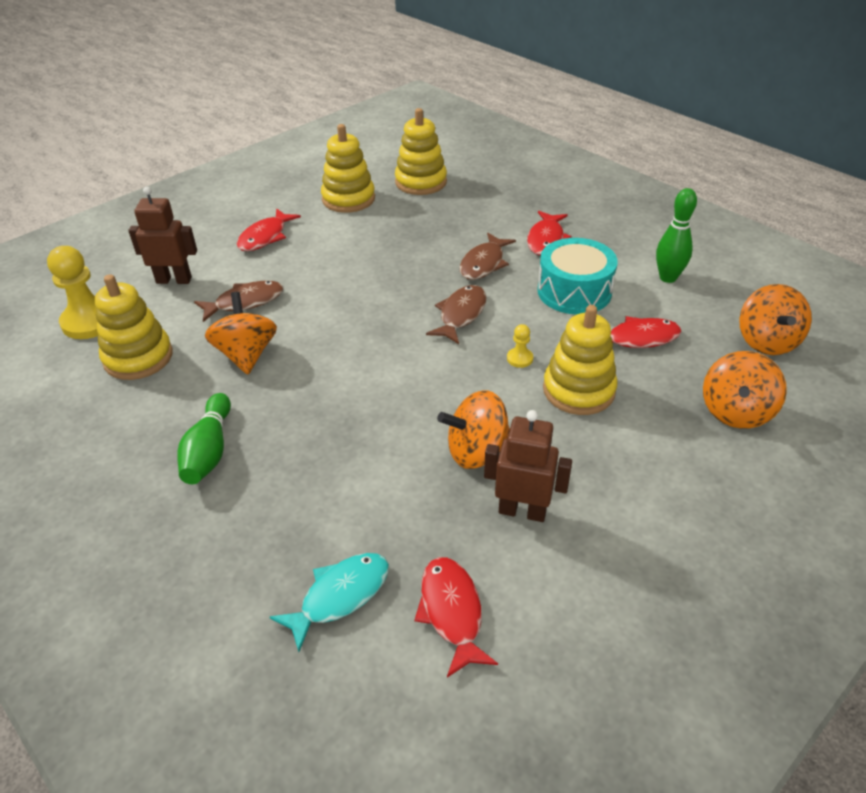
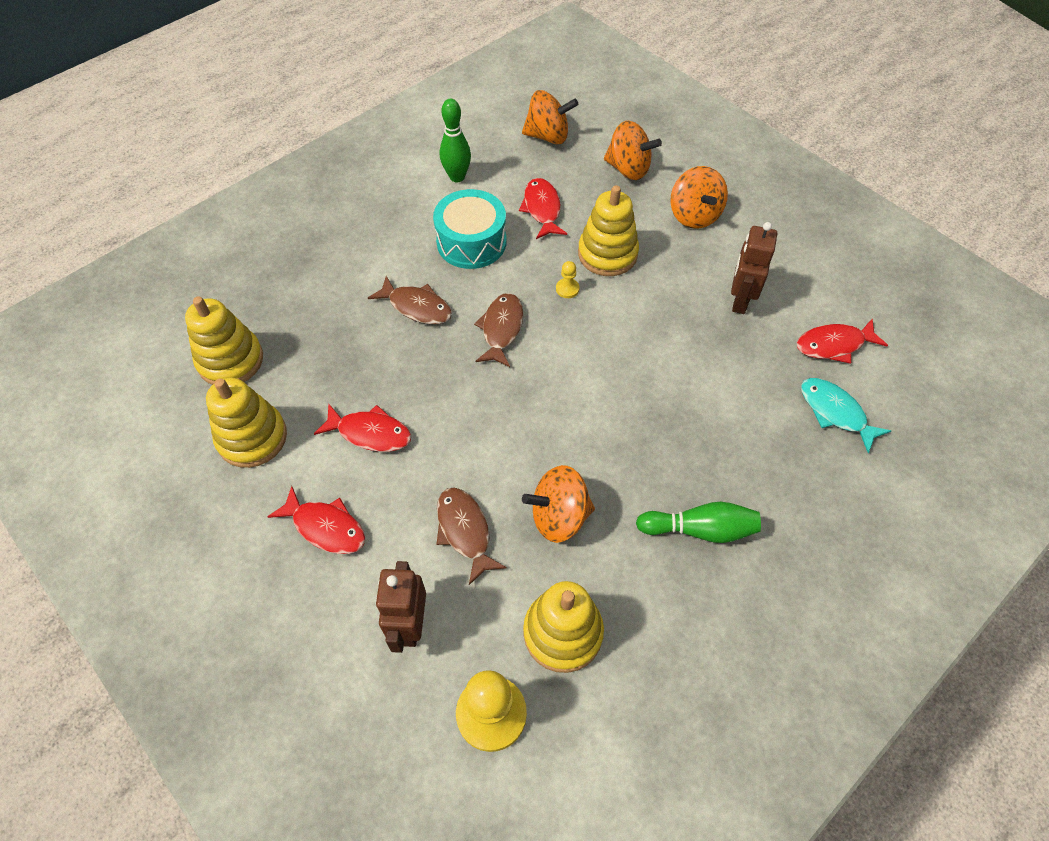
camera: 90 degrees left, 15 degrees up
(461, 314) = (501, 329): brown fish -> brown fish turned 75 degrees clockwise
(477, 451) = (682, 324): orange spinning top -> orange spinning top (694, 215)
(546, 240) = (381, 254): red fish -> red fish (370, 433)

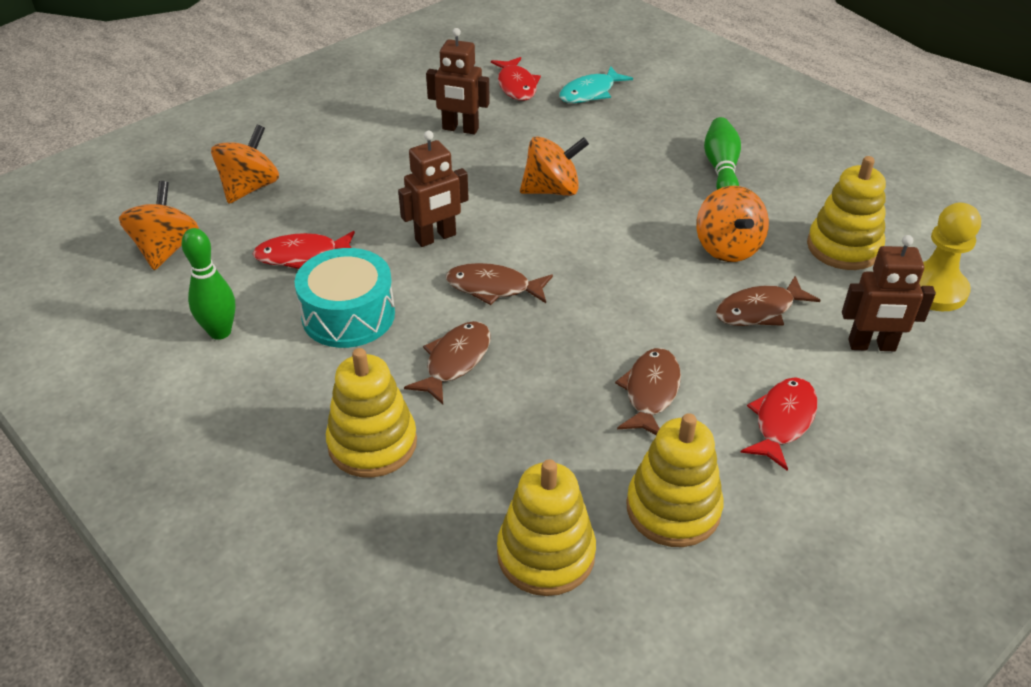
camera: 90 degrees left, 15 degrees down
(370, 433) = (650, 392): red fish -> brown fish
(567, 289) = (436, 237): yellow pawn -> brown robot
(607, 254) = (386, 208): yellow stacking toy -> yellow stacking toy (372, 443)
(694, 215) = (337, 148): orange spinning top -> orange spinning top (552, 190)

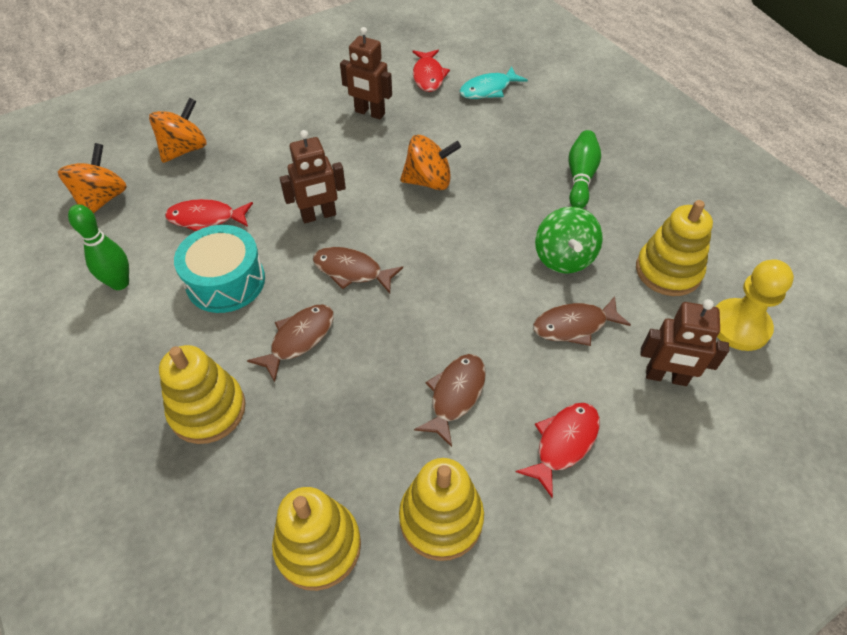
camera: 10 degrees right, 10 degrees up
(727, 248) = (563, 258): orange spinning top -> green spinning top

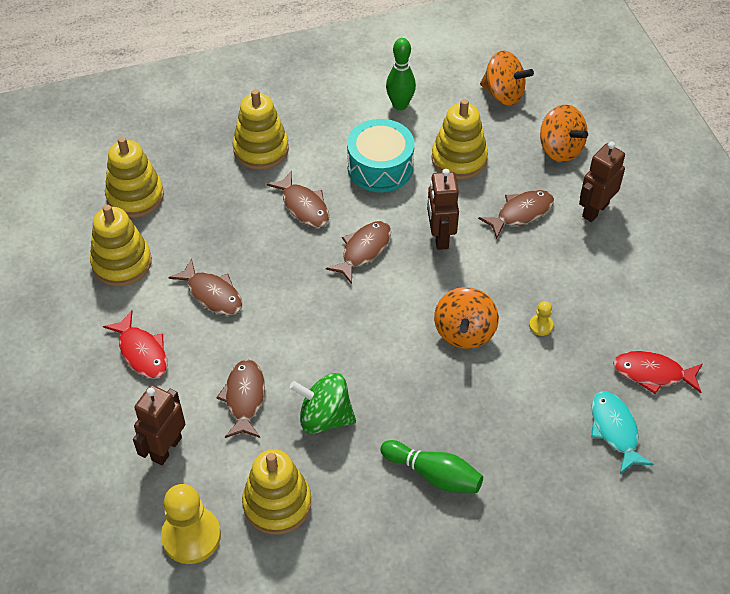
camera: 105 degrees right, 0 degrees up
(206, 219) = (459, 159): red fish -> yellow stacking toy
(275, 165) = (521, 213): none -> brown fish
(369, 113) = (590, 302): brown robot -> brown robot (595, 210)
(404, 137) = (541, 326): none -> yellow pawn

